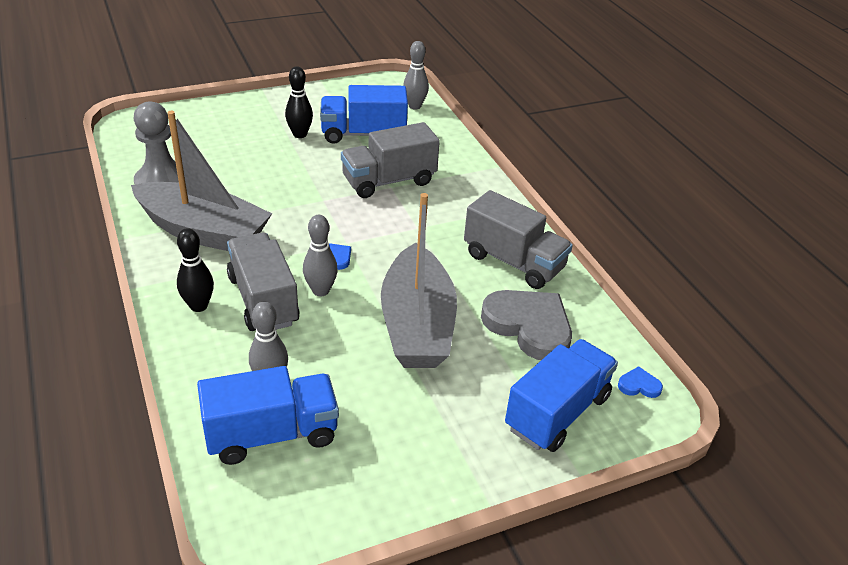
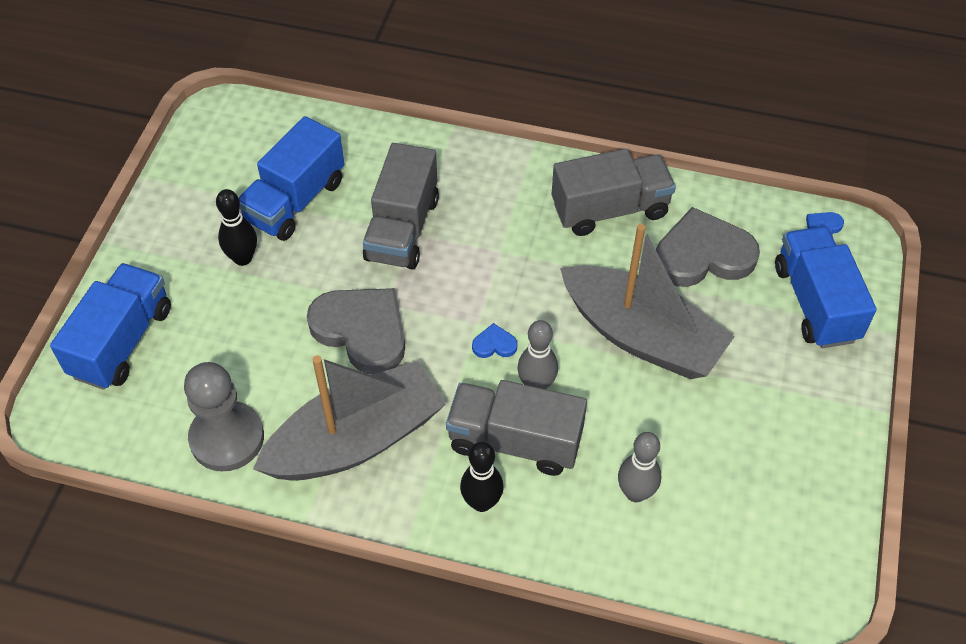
camera: 50 degrees left, 15 degrees up
(272, 434) = (705, 526): blue truck -> blue truck (122, 342)
(291, 199) = (362, 331): none -> grey heart
(414, 106) = (281, 124): grey bowling pin -> none

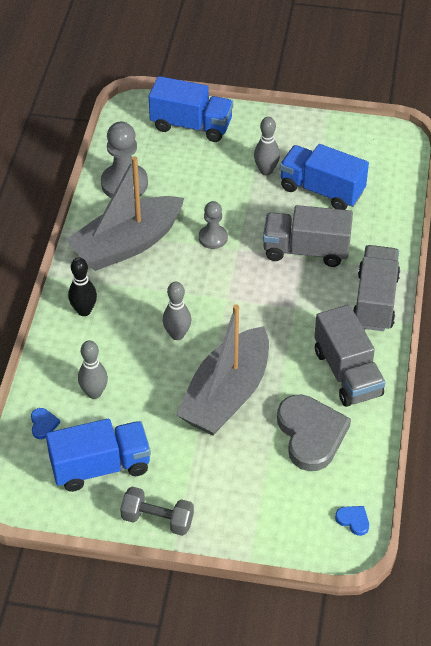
camera: 85 degrees right, 5 degrees down
(243, 258) = (266, 171): black bowling pin -> grey bowling pin
(356, 440) = (127, 244): grey boat -> grey boat turned 90 degrees clockwise
(362, 331) = (213, 238): grey heart -> grey pawn
(494, 344) = (209, 309): blue heart -> blue heart (43, 424)
(515, 441) = (131, 325): grey truck -> grey truck (375, 301)
(815, 303) = (273, 510): blue truck -> blue truck (100, 467)
(839, 425) = (157, 519): none -> grey dumbbell

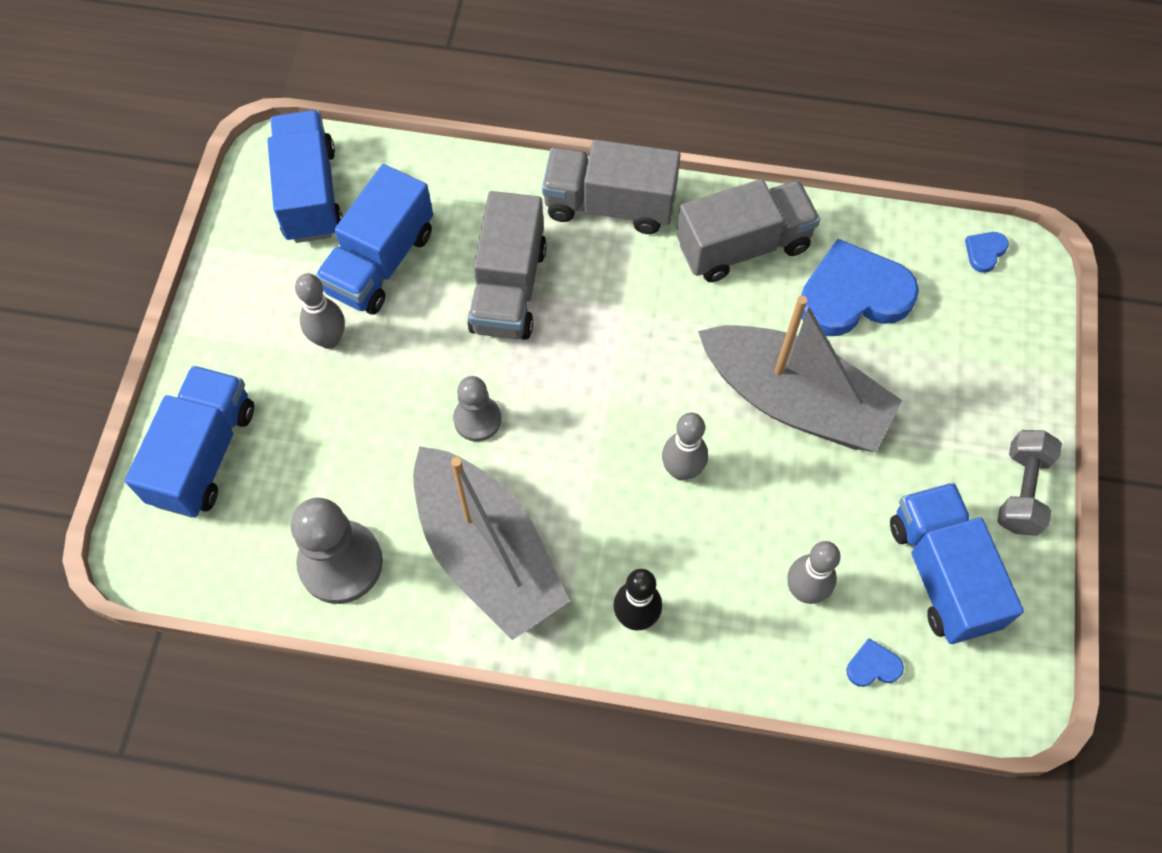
camera: 90 degrees left, 15 degrees up
(311, 434) = (853, 295): grey heart -> blue heart
(369, 156) = (310, 194): none -> blue truck

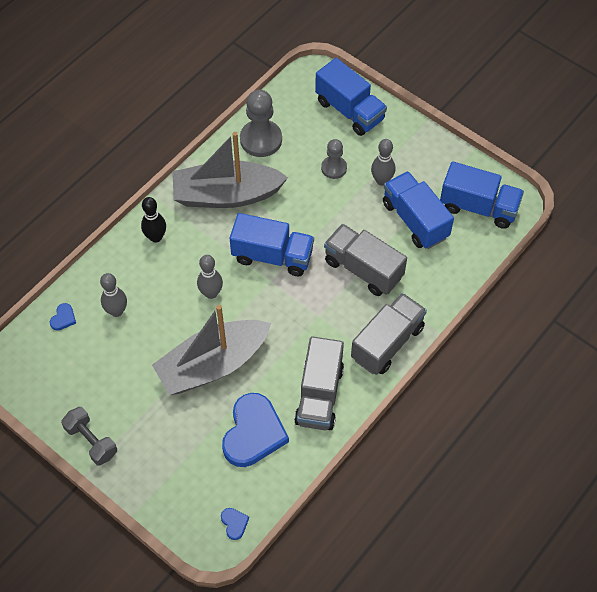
camera: 120 degrees right, 5 degrees down
(477, 419) = (297, 221): grey pawn -> grey pawn (334, 168)
(942, 574) = (80, 375): blue truck -> blue truck (272, 256)

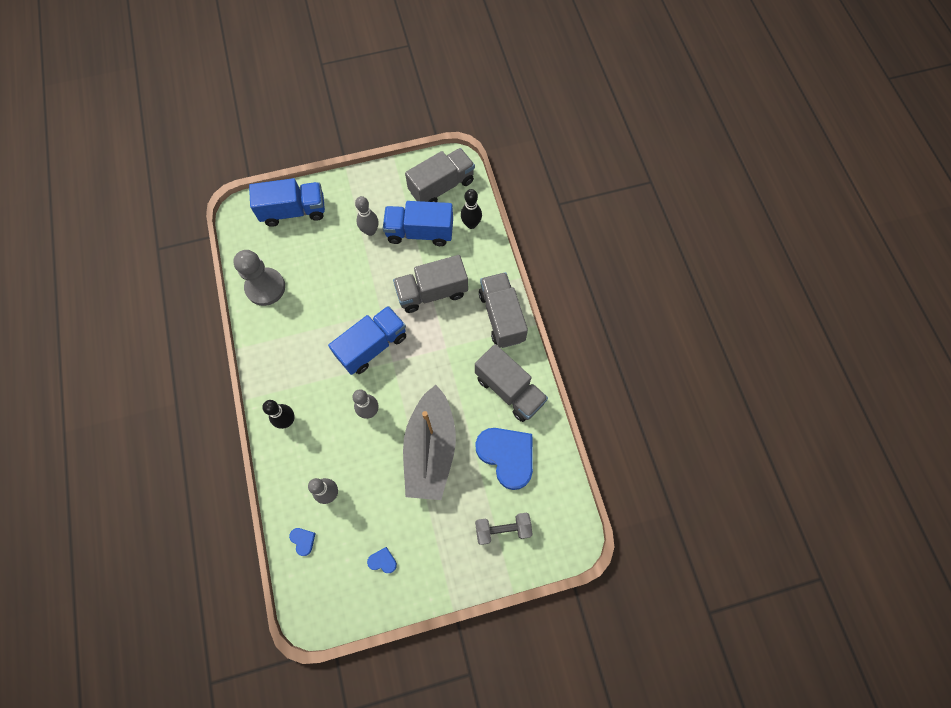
camera: 55 degrees left, 10 degrees up
(91, 441) = (429, 585): grey dumbbell -> grey dumbbell (502, 529)
(226, 195) = (293, 344): grey boat -> none
(234, 523) = (569, 517): blue heart -> blue heart (382, 561)
(334, 168) = (333, 255): grey pawn -> none
(461, 257) = (471, 224): none -> black bowling pin
(478, 207) = (441, 186): blue truck -> grey truck

